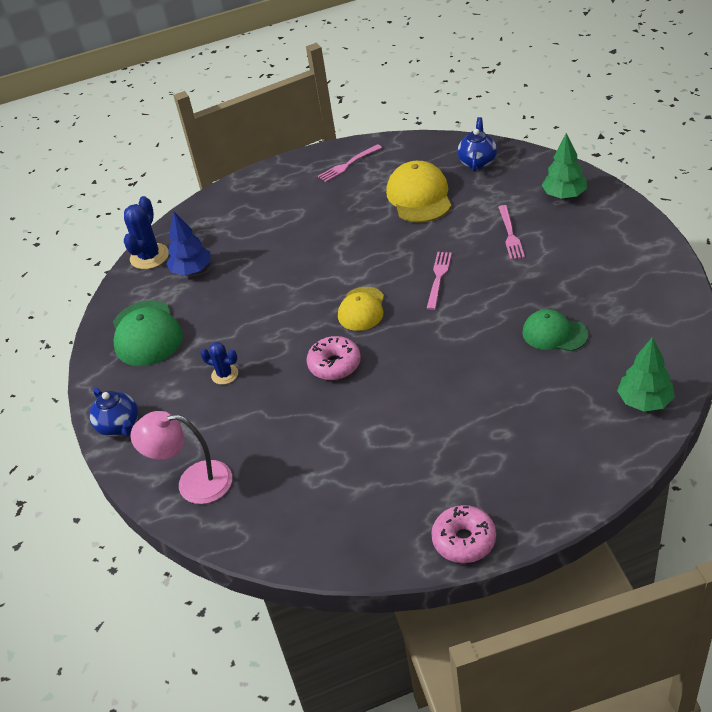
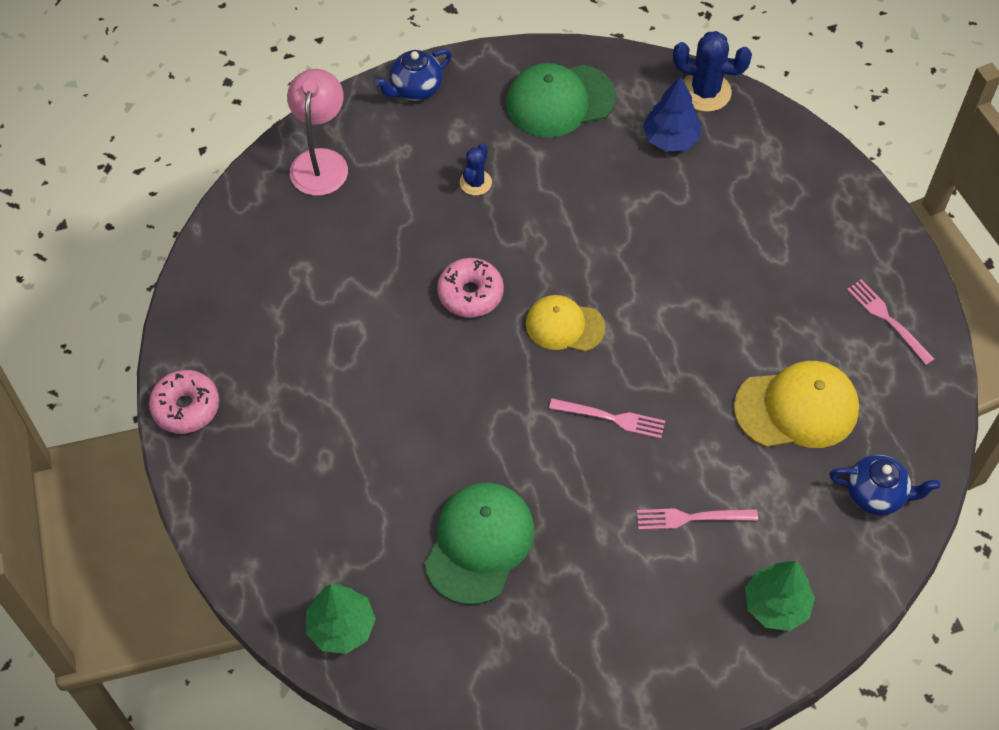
camera: 85 degrees right, 15 degrees up
(554, 333) = (479, 543): green cap -> green cap, size x1.52

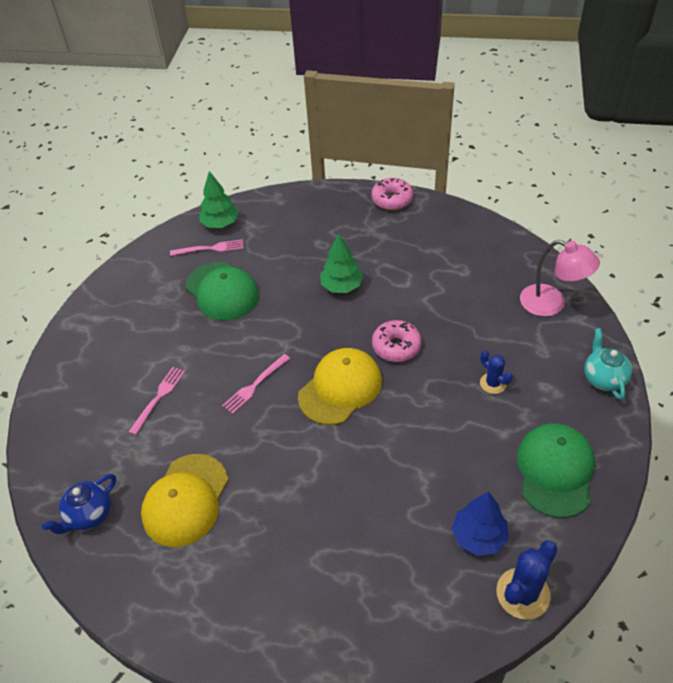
camera: 120 degrees right, 10 degrees down
(415, 89) = (603, 378): blue teapot -> turquoise teapot
(564, 326) = (340, 388): yellow cap -> yellow cap, size x1.52
(776, 605) = (72, 416): green tree -> green tree (341, 286)
(887, 319) = (212, 612): pink fork -> pink fork (211, 248)

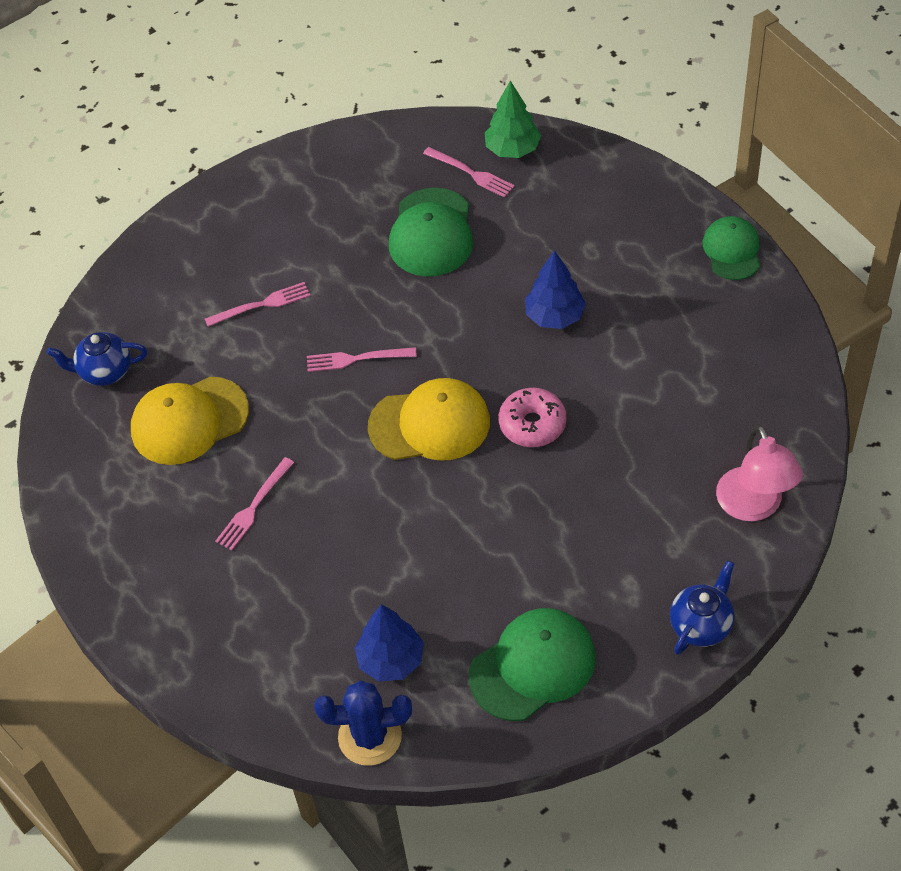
camera: 45 degrees right, 5 degrees up
(289, 518) = (253, 507): none -> pink fork
(341, 286) = (555, 316): green tree -> blue tree
(392, 199) = (732, 250): pink donut -> green cap
(493, 383) = (581, 537): blue cactus -> none
(603, 378) = (701, 625): turquoise teapot -> blue teapot

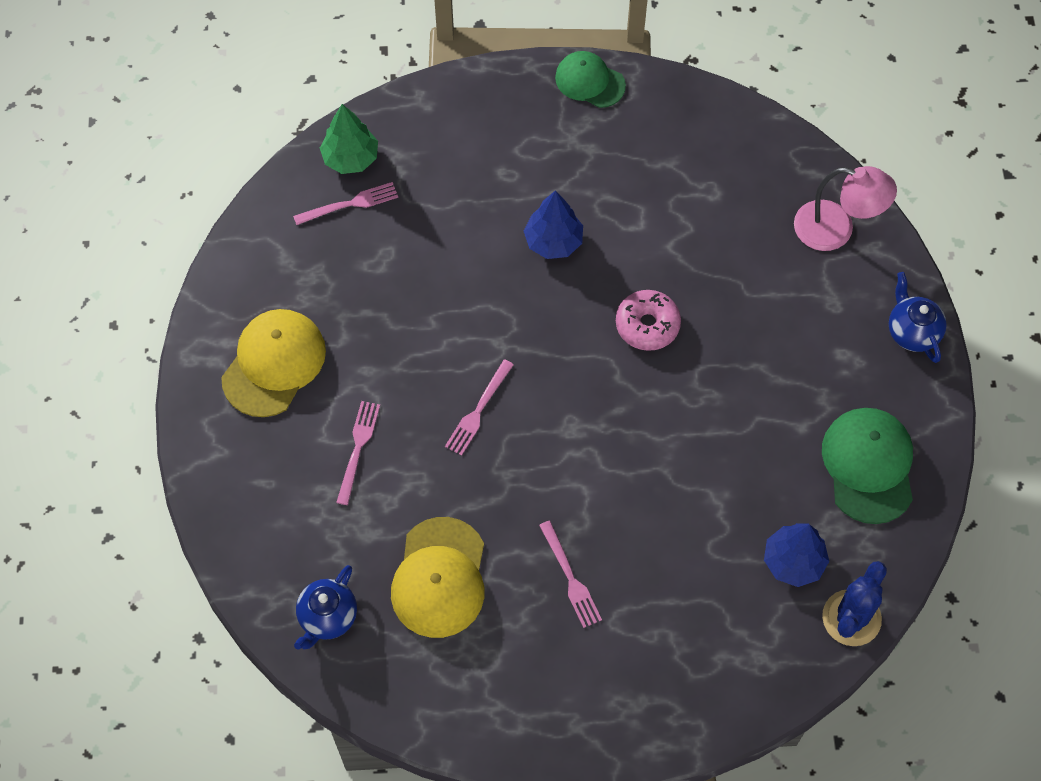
camera: 60 degrees left, 10 degrees up
(429, 424) = (589, 397): yellow cap -> yellow cap (274, 364)
(431, 233) = (390, 273): green cap -> none

